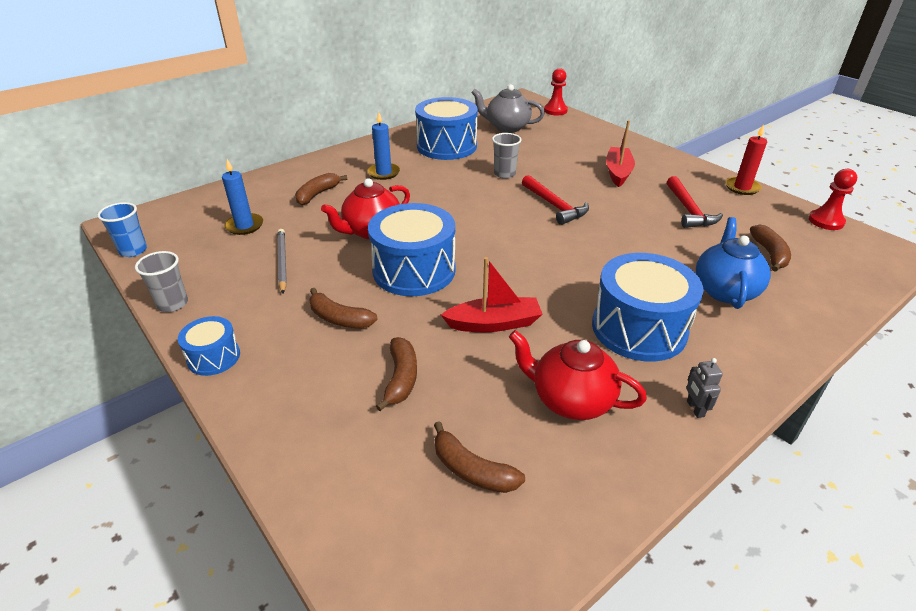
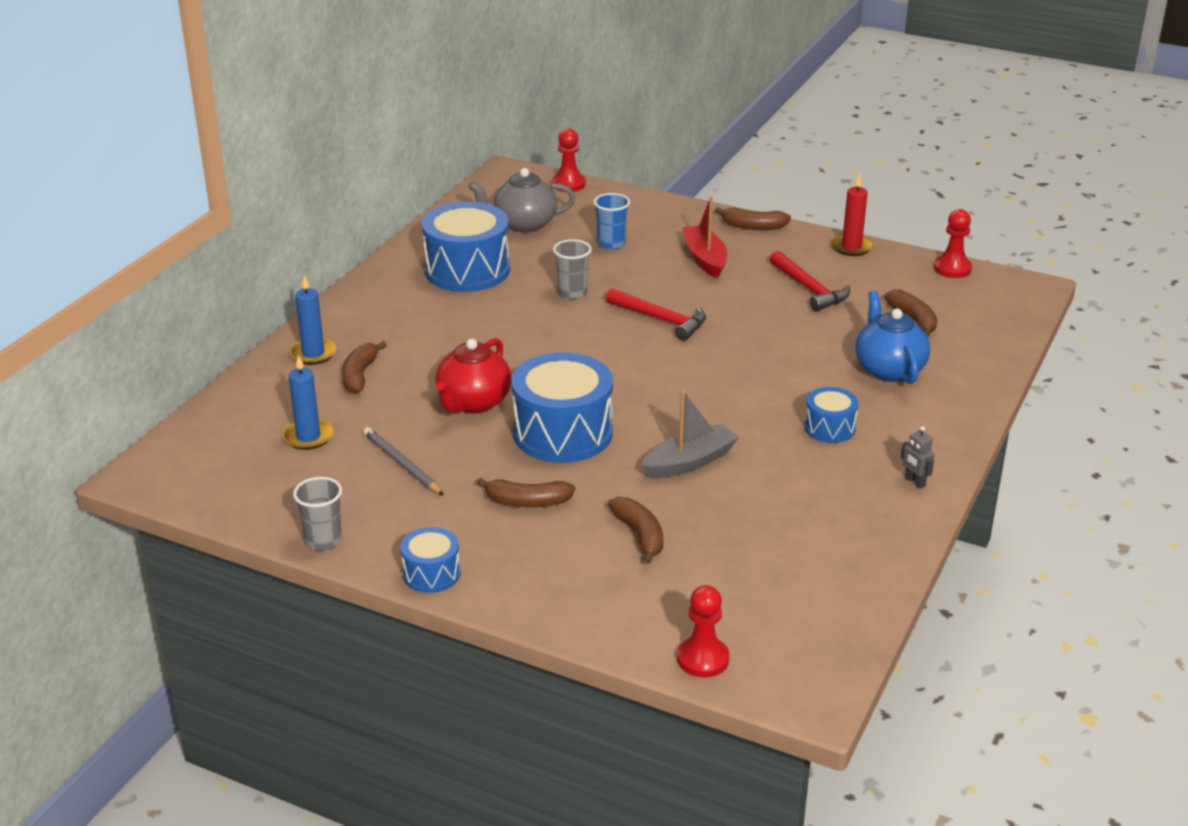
camera: 25 degrees left, 5 degrees down
(133, 250) = (199, 501): blue cup -> blue cup (611, 244)
(351, 542) = (703, 659): none -> red pawn
(384, 173) = (418, 326): blue candle -> blue candle (313, 354)
(472, 470) = (761, 583): brown banana -> brown banana (753, 226)
(494, 323) = (689, 462): red boat -> grey boat
(570, 400) = (807, 506): red teapot -> none
(639, 328) = (829, 428): blue drum -> blue drum, size x0.51

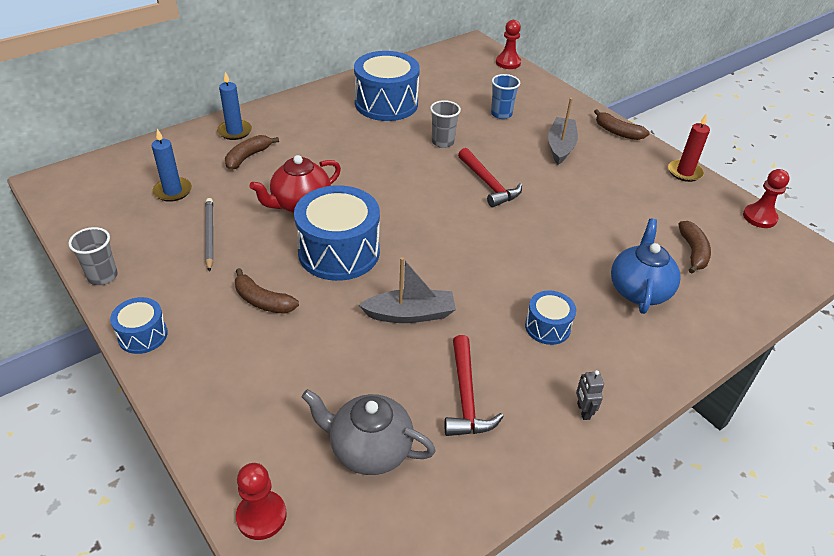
camera: 25 degrees right, 10 degrees up
(523, 224) = (452, 82): grey teapot -> grey teapot (369, 449)
(640, 535) = (317, 366): brown banana -> none
(705, 259) = (560, 146): red boat -> grey boat
(809, 289) = (624, 196): red hammer -> red hammer (466, 396)

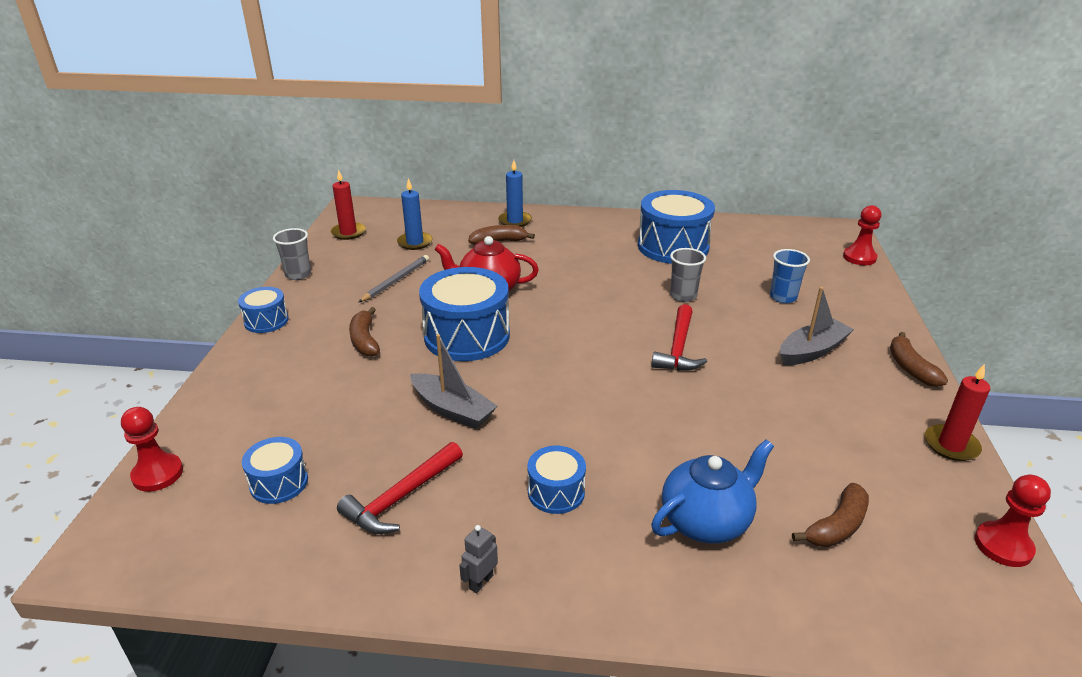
camera: 45 degrees right, 10 degrees down
(89, 211) = (348, 233): none -> red candle
(369, 449) = (279, 483): grey teapot -> blue drum

